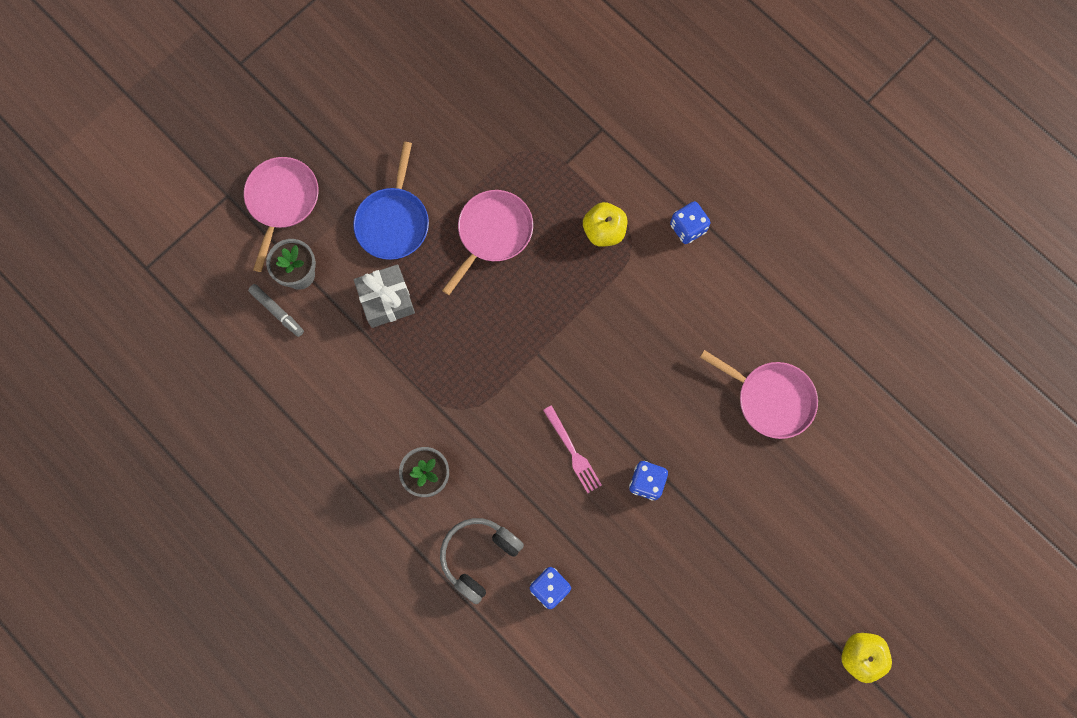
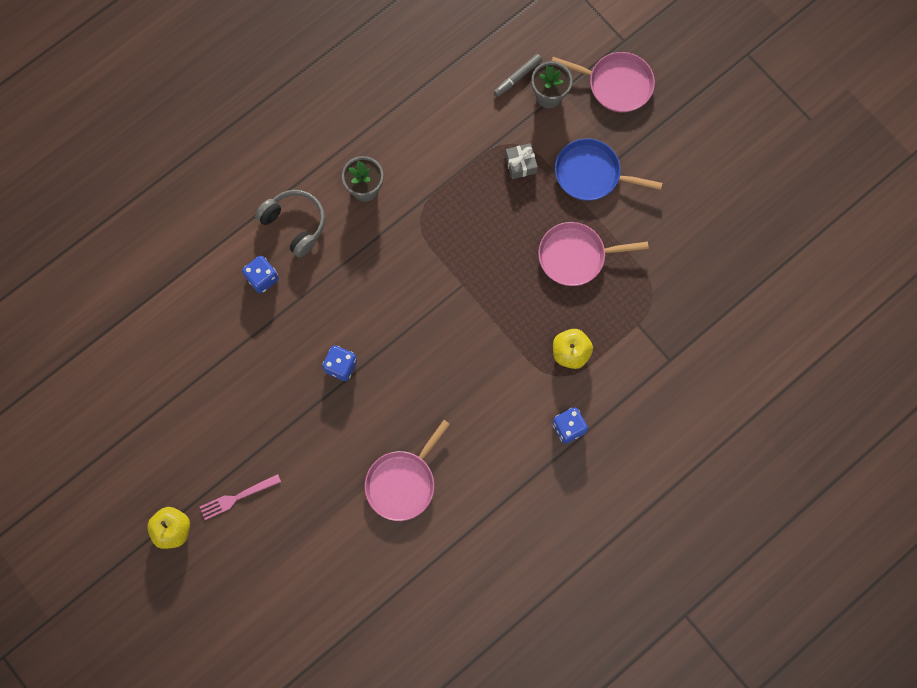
camera: 95 degrees right, 0 degrees up
(386, 300) = (520, 164): grey gift -> grey gift, size x0.67
(493, 233) = (575, 256): pink pan -> pink pan turned 135 degrees clockwise
(573, 452) = (373, 307): pink fork -> pink fork (237, 497)

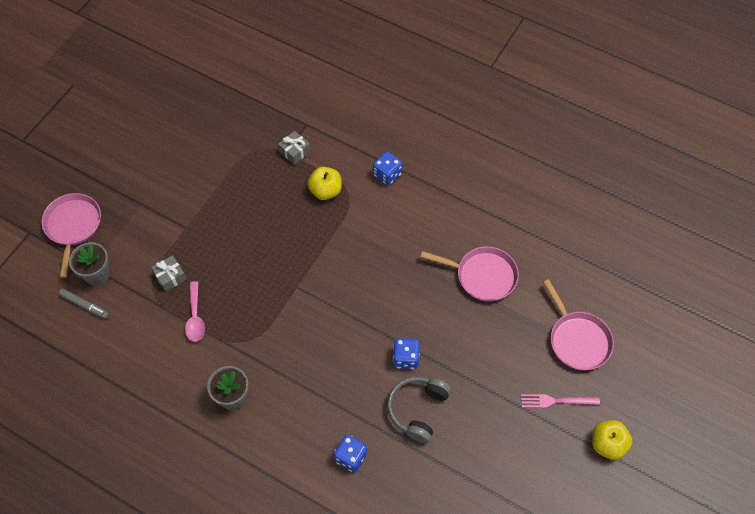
camera: 110 degrees left, 15 degrees down
(237, 497) = (555, 401): pink fork -> pink fork turned 135 degrees clockwise
(295, 224) = (288, 448): grey headphones -> grey headphones (417, 410)
(465, 176) = (195, 317): none -> pink spoon
(575, 256) = (242, 211): pink pan -> pink pan (578, 340)
(591, 174) = (164, 221): blue pan -> none
(635, 335) = (295, 152): none -> grey gift

